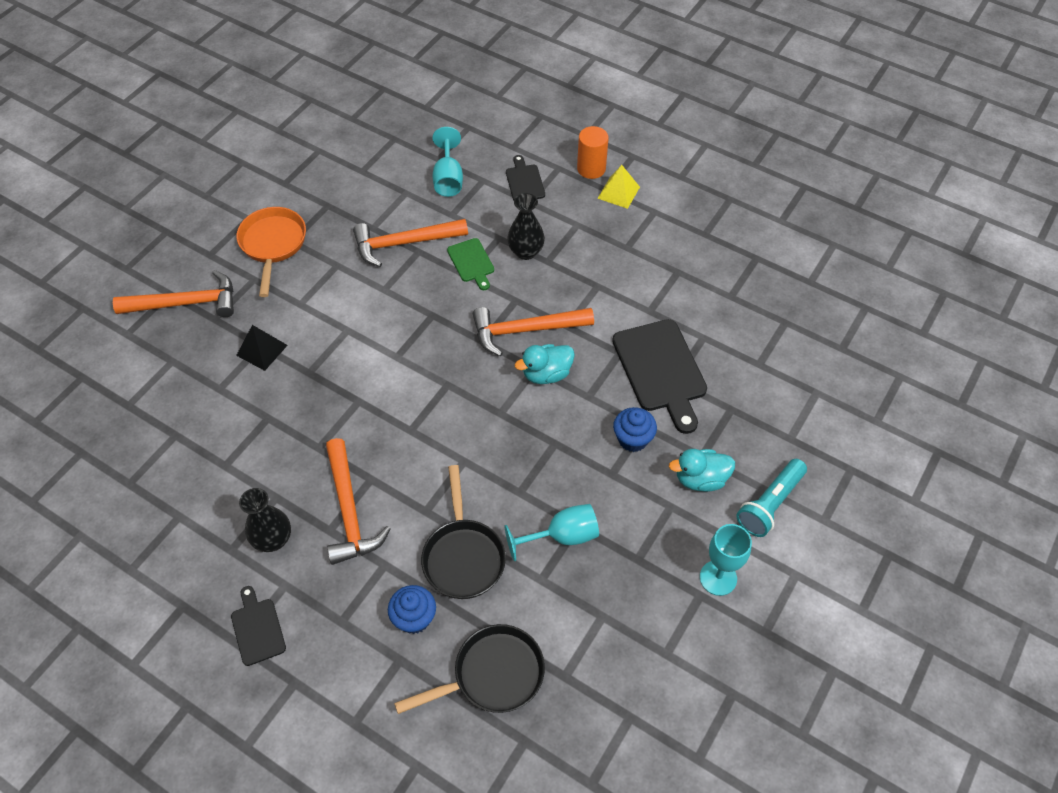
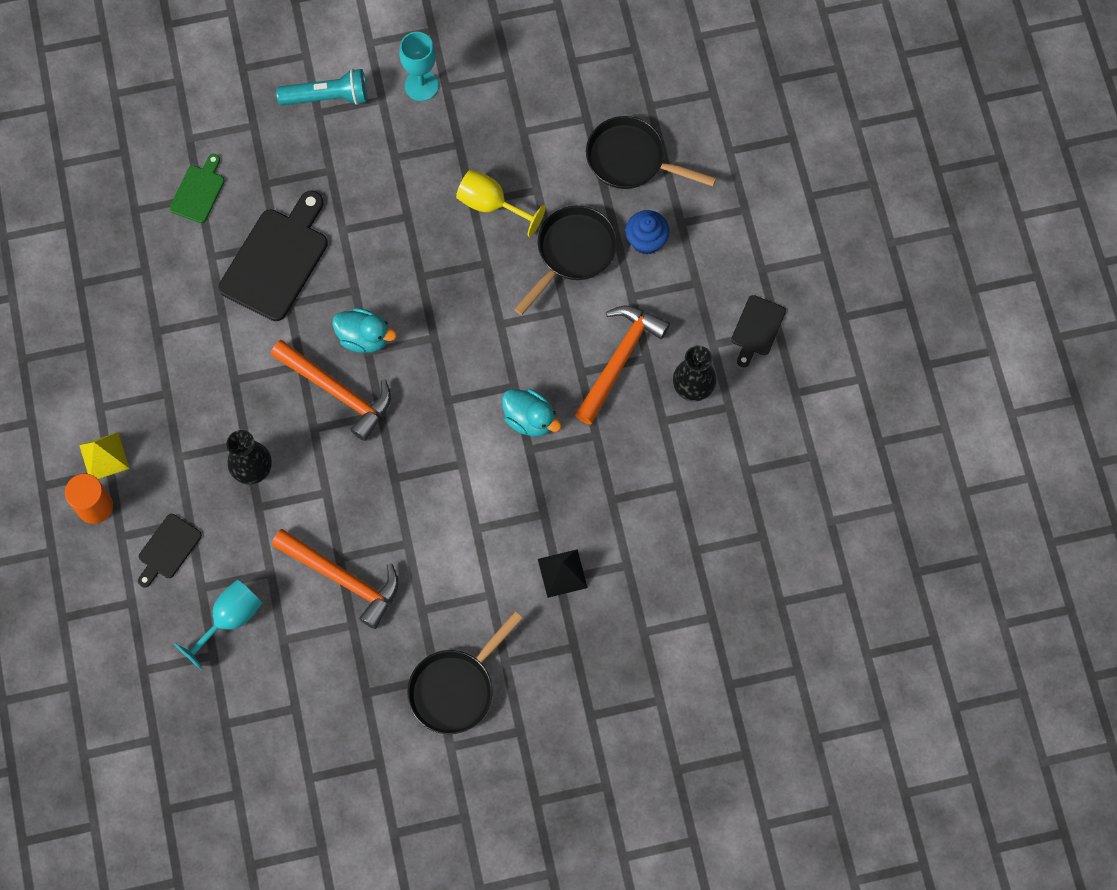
camera: 135 degrees left, 15 degrees up
(186, 303) = (585, 688): orange hammer -> none
(273, 245) = (456, 688): orange pan -> black pan
(471, 262) = (308, 501): green cutting board -> green cutting board (199, 191)
(562, 536) = (491, 205): turquoise goblet -> yellow goblet
(633, 439) = (363, 227): blue cupcake -> none
(700, 479) = (351, 156): turquoise duck -> turquoise duck (530, 419)

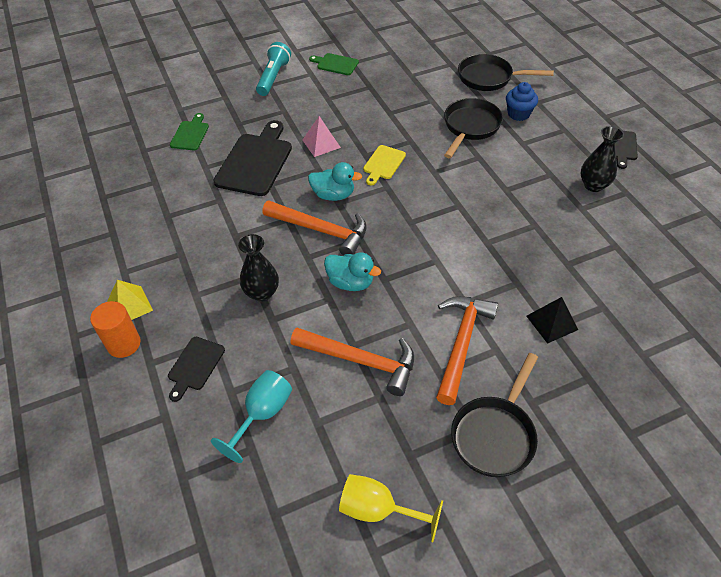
camera: 10 degrees left, 20 degrees down
(327, 97) = (273, 77): turquoise flashlight -> turquoise flashlight turned 60 degrees counterclockwise
(367, 244) = (321, 143): none -> pink pyramid
(421, 85) = (335, 64): turquoise goblet -> green cutting board
(439, 297) = (383, 164): none -> yellow cutting board
(491, 205) = (403, 112): yellow goblet -> yellow goblet (378, 510)
(530, 419) = (479, 223): turquoise duck -> turquoise duck (350, 282)
(620, 360) = (531, 178): orange hammer -> orange hammer (462, 343)

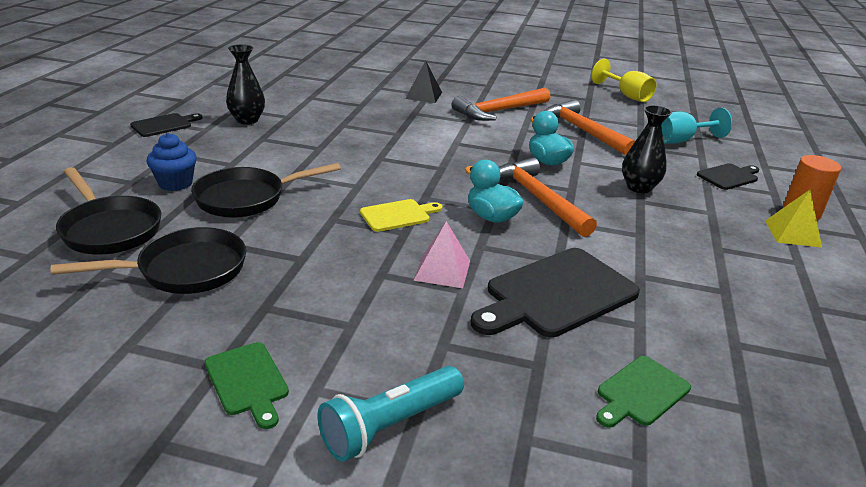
camera: 145 degrees left, 20 degrees down
(495, 434) = (527, 87): black pan -> black pan (184, 270)

